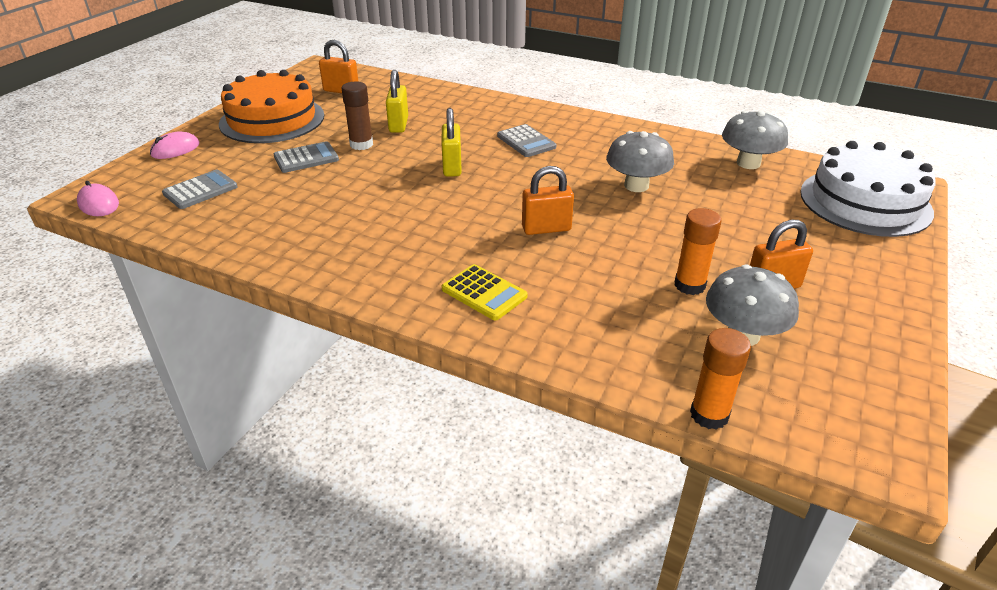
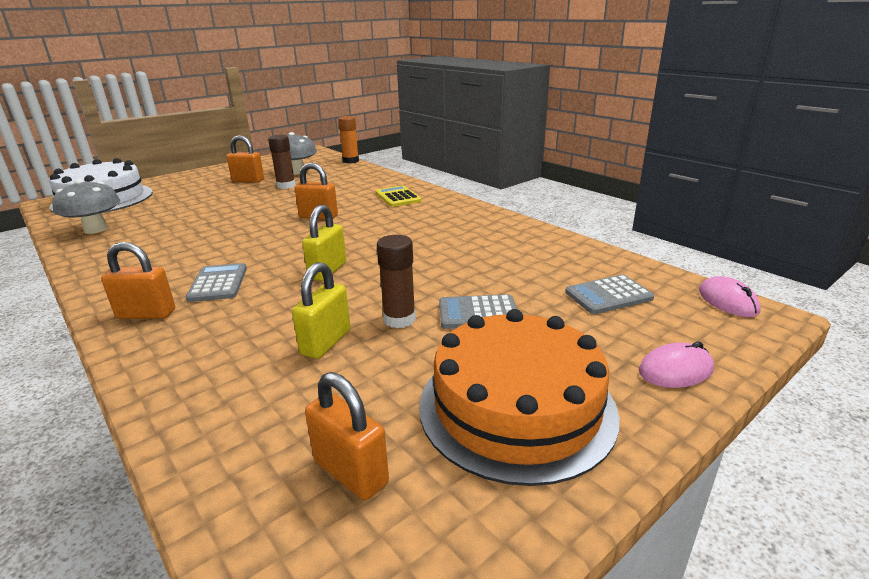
camera: 155 degrees left, 10 degrees down
(538, 117) = (146, 314): none -> orange padlock
(636, 186) = (208, 229): grey mushroom -> none
(689, 285) = (286, 186): orange glue stick -> brown glue stick

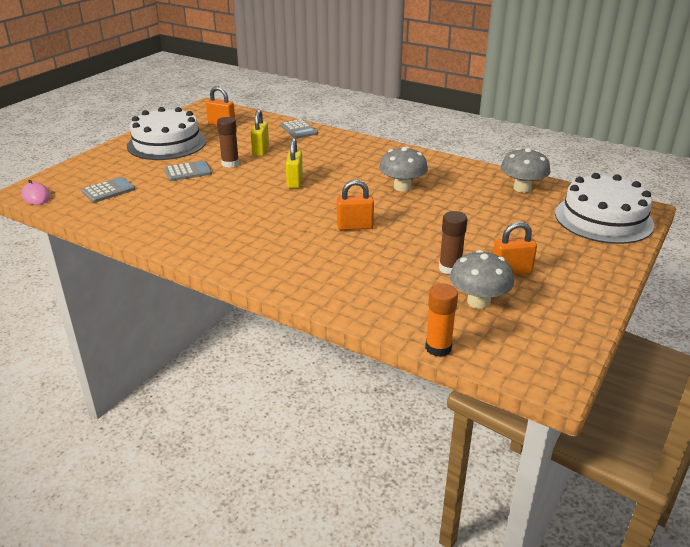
camera: 160 degrees right, 5 degrees up
(146, 314) = (368, 149): orange padlock -> none
(210, 246) = (402, 187): none -> grey mushroom
(218, 283) = (355, 166): grey calculator -> grey calculator (299, 130)
(397, 197) = (299, 266): yellow calculator -> none
(516, 407) = (167, 143): orange cake -> white cake
(675, 370) = (93, 162): pink mouse -> none

